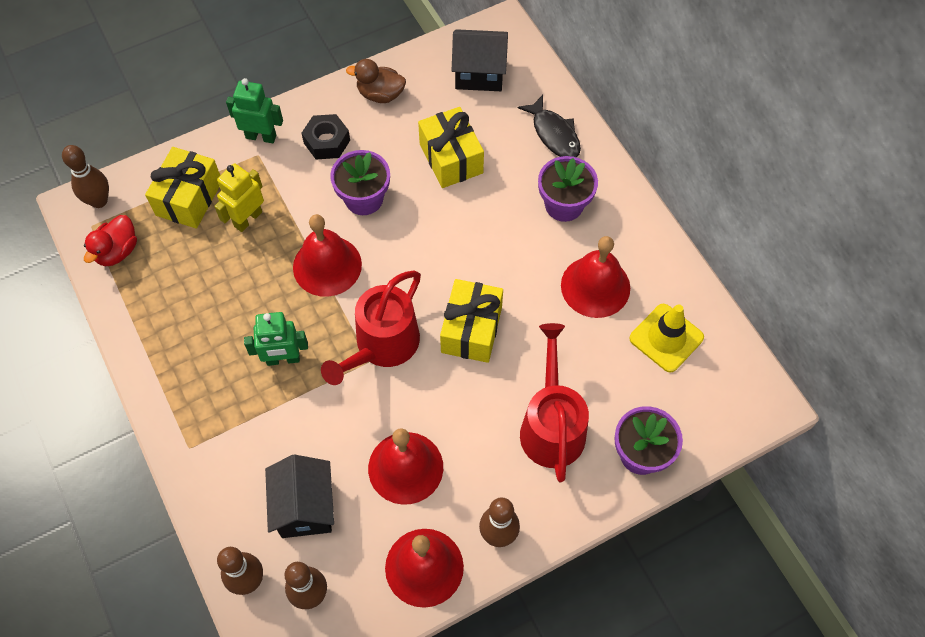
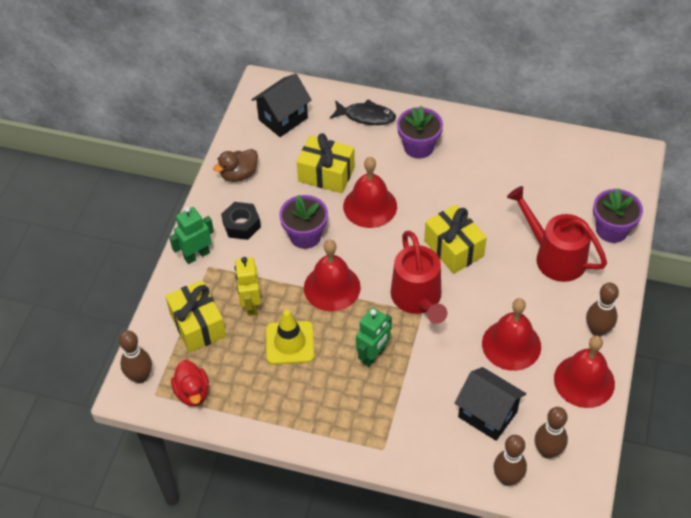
camera: 45 degrees left, 10 degrees down
(595, 286) = (487, 172): red bell -> red bell (370, 206)
(666, 338) = (553, 166): yellow traffic cone -> yellow traffic cone (290, 343)

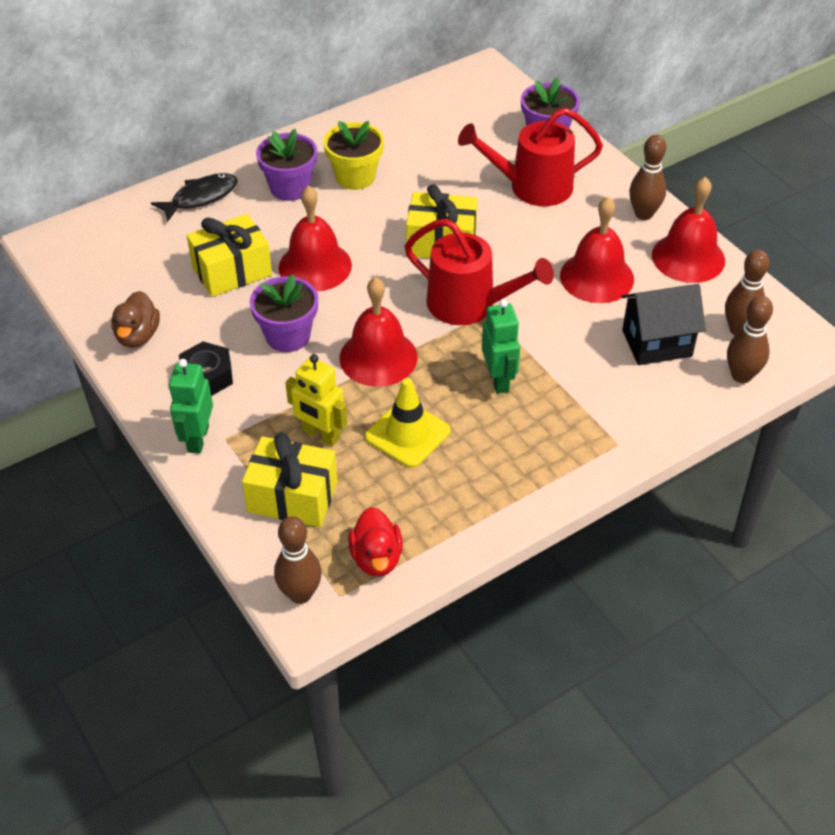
camera: 50 degrees left, 5 degrees down
(192, 392) = (376, 558): red duck -> red duck turned 60 degrees clockwise
(283, 119) = (114, 256): black house -> none
(462, 168) = (355, 177): none -> yellow flower pot

